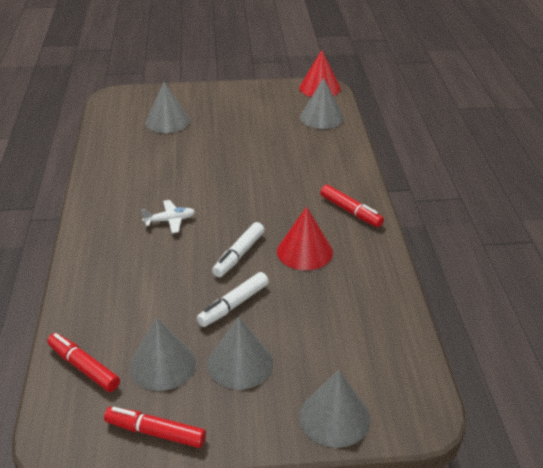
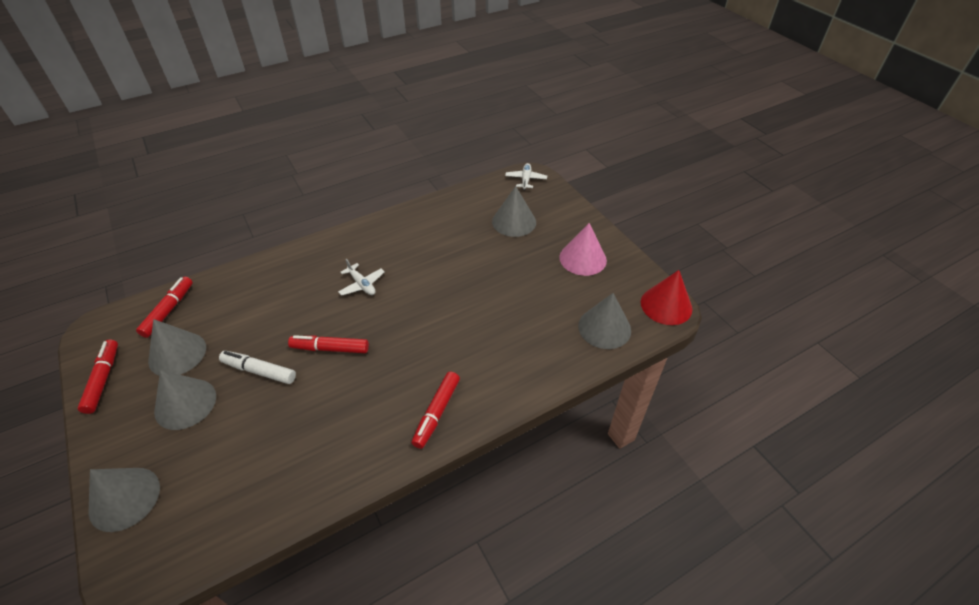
camera: 65 degrees right, 10 degrees up
(118, 100) = (525, 180): none -> white plane
(239, 255) = (330, 348): white marker -> red marker
(243, 104) = (583, 258): none -> pink cone
(304, 251) = (353, 396): red cone -> none

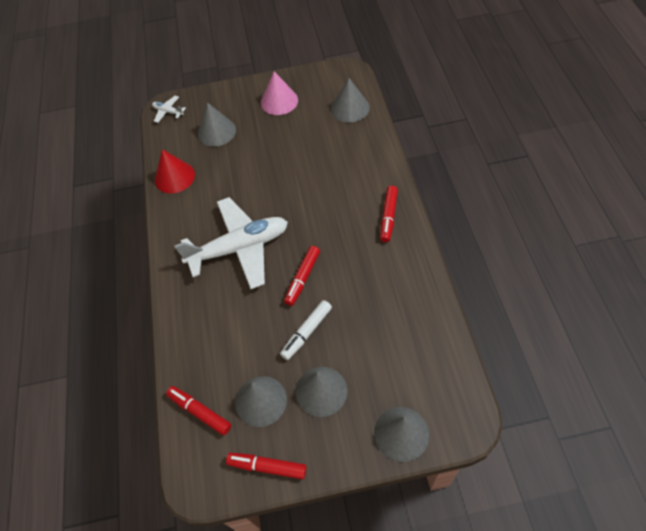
camera: 65 degrees left, 10 degrees up
(362, 284) = (239, 248): white plane -> white plane, size x2.46
(436, 413) = (388, 217): red marker -> red marker turned 60 degrees clockwise
(666, 305) = (343, 71): red cone -> red cone (174, 177)

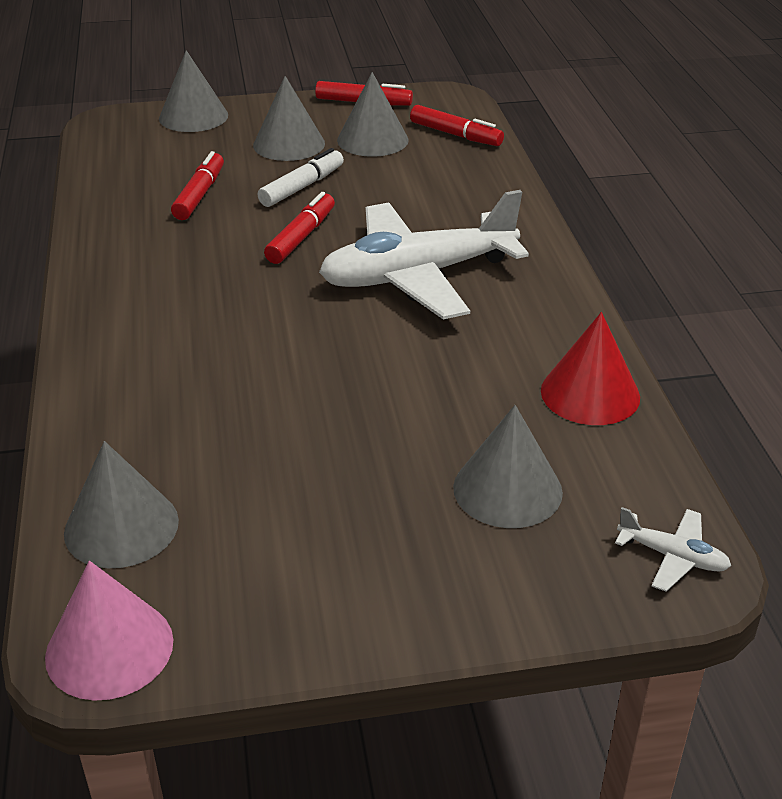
camera: 175 degrees right, 20 degrees down
(279, 101) = (328, 564): pink cone -> pink cone (109, 648)
(388, 217) = (118, 304): red marker -> red marker (200, 195)

